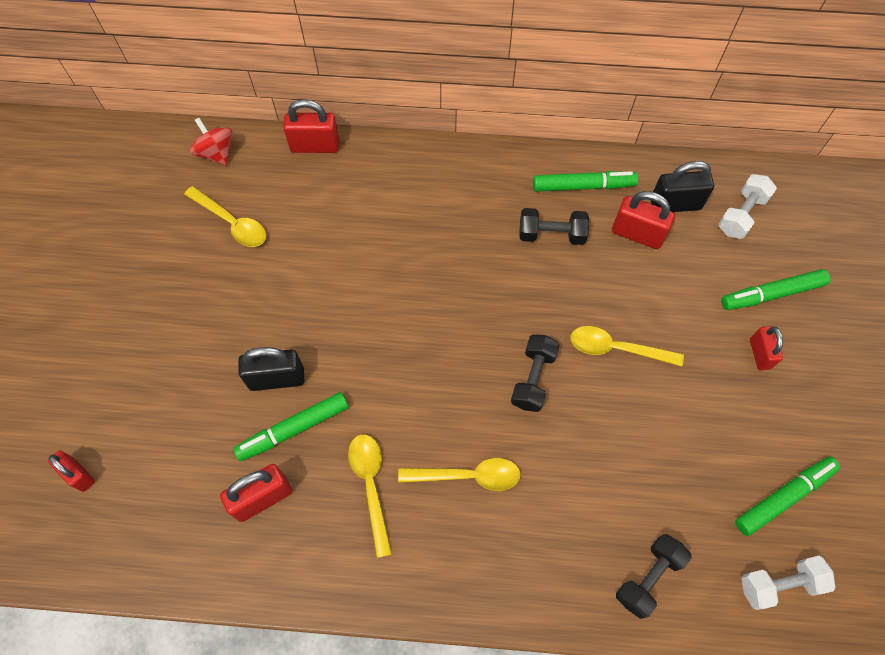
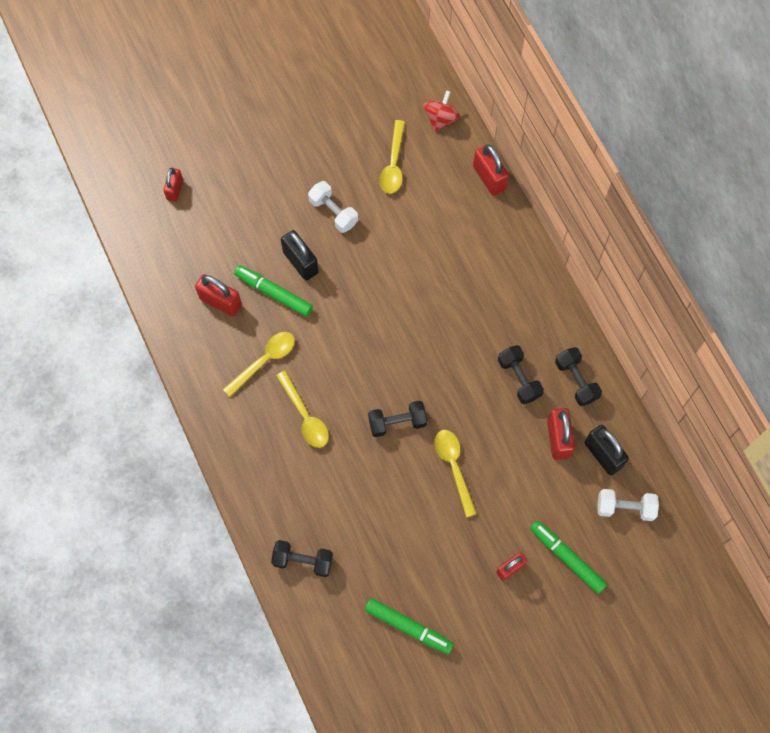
camera: 60 degrees right, 5 degrees up
(583, 186) = (576, 380): green marker -> black dumbbell
(779, 584) = (345, 647): white dumbbell -> white dumbbell (333, 212)

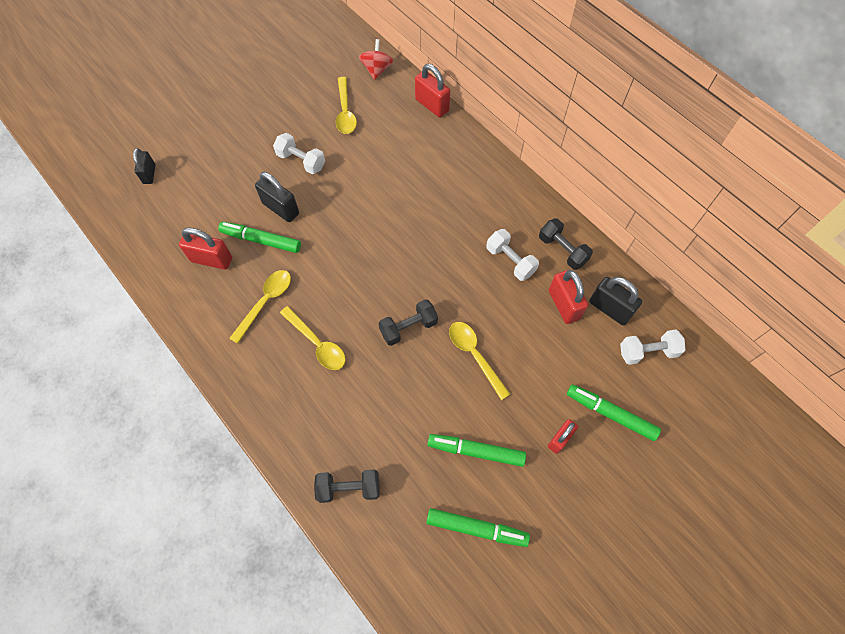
camera: 15 degrees left, 5 degrees down
(175, 190) = (149, 174): red padlock -> black padlock
(428, 559) = (476, 451): none -> green marker
(519, 378) = (510, 261): black dumbbell -> white dumbbell

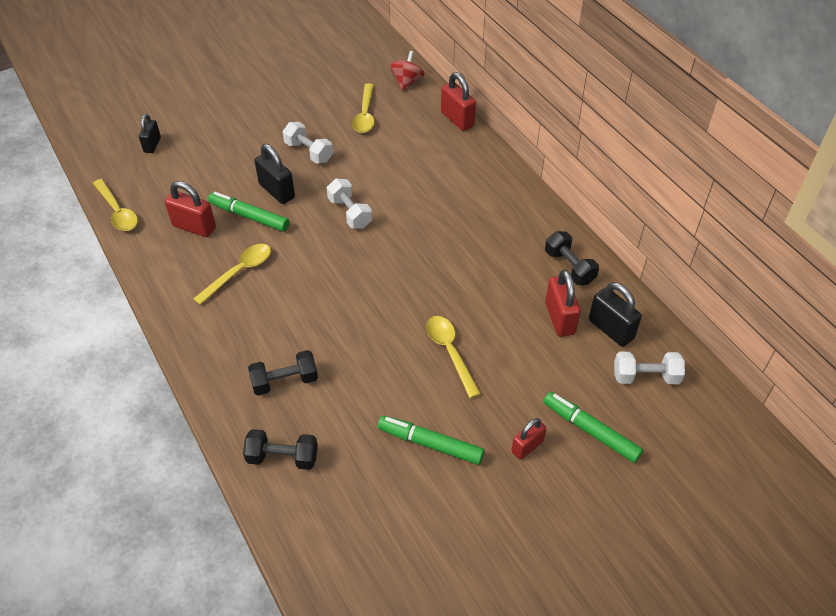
camera: 10 degrees right, 15 degrees down
(317, 344) = (283, 317): yellow spoon -> yellow spoon (118, 212)
(408, 327) = (384, 316): black dumbbell -> black dumbbell (285, 381)
(476, 528) = (413, 519): green marker -> none
(510, 261) = (509, 269): white dumbbell -> white dumbbell (350, 213)

